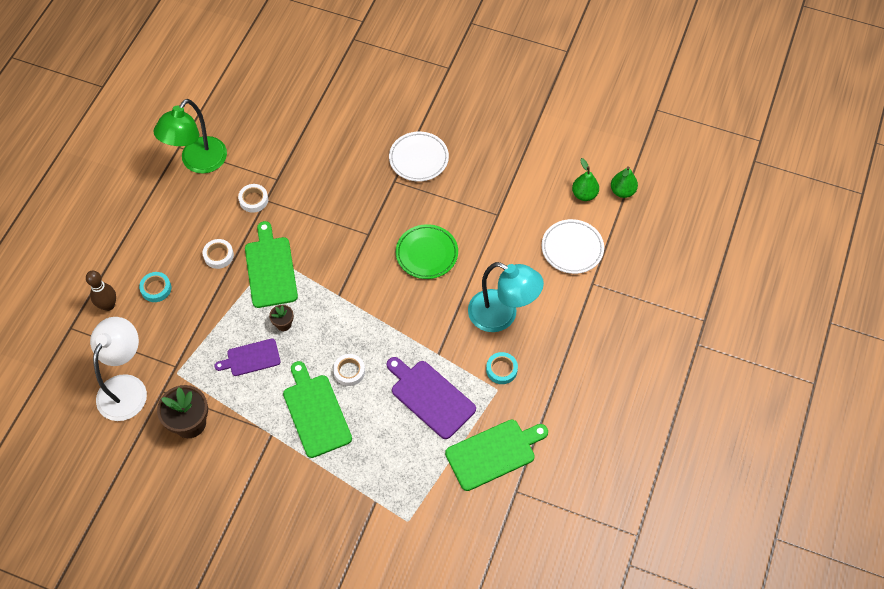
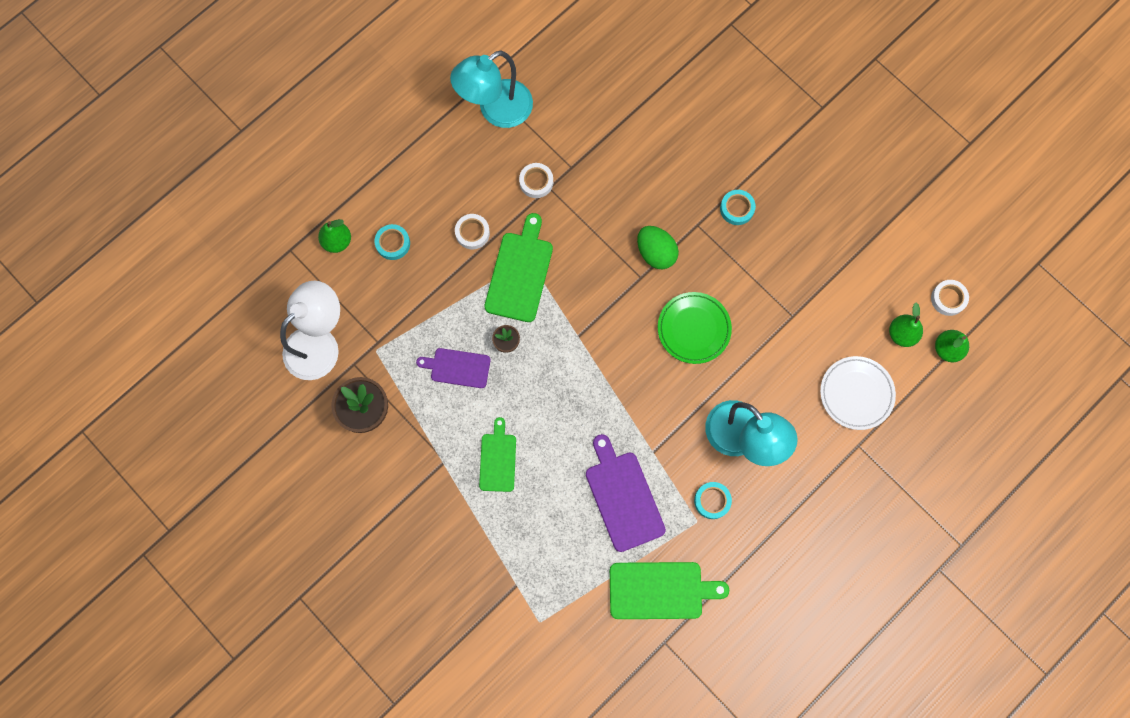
camera: 25 degrees right, 15 degrees up
(108, 305) = (337, 241): brown bowling pin -> green pear
(198, 162) = (496, 110): green lamp -> turquoise lamp
(316, 412) = (498, 459): green cutting board -> green cutting board, size x0.64
(349, 371) = (551, 429): white tape -> white tape (948, 299)
(371, 213) = (656, 253): none -> green egg
(418, 158) = (737, 209): white plate -> turquoise tape

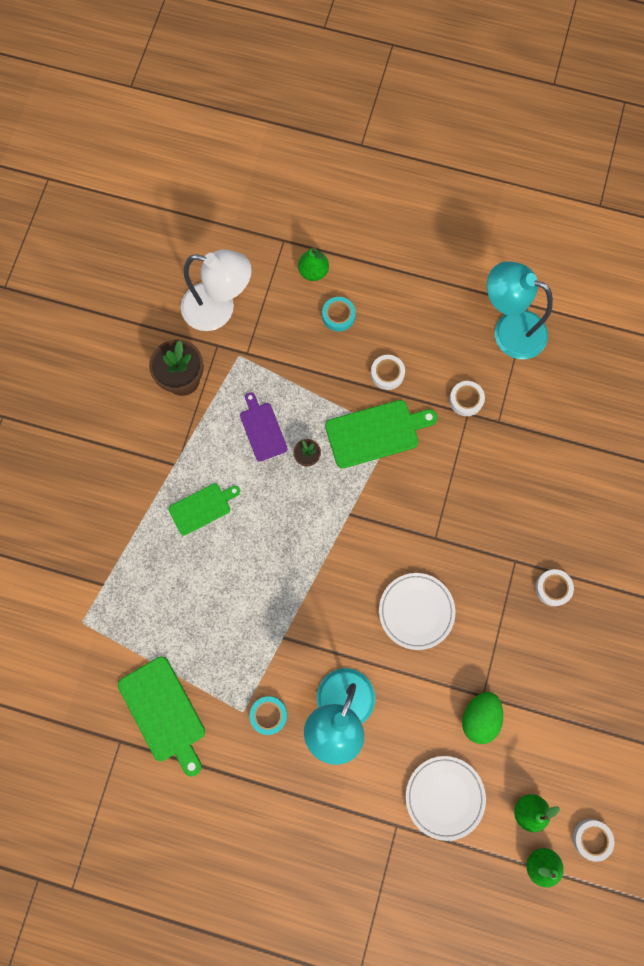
camera: 60 degrees right, 0 degrees up
(623, 497) = (228, 633): purple cutting board -> none
(656, 253) = (466, 538): green egg -> green egg (479, 717)
(693, 329) = (416, 611): green plate -> white plate
(737, 209) = (553, 588): turquoise tape -> white tape

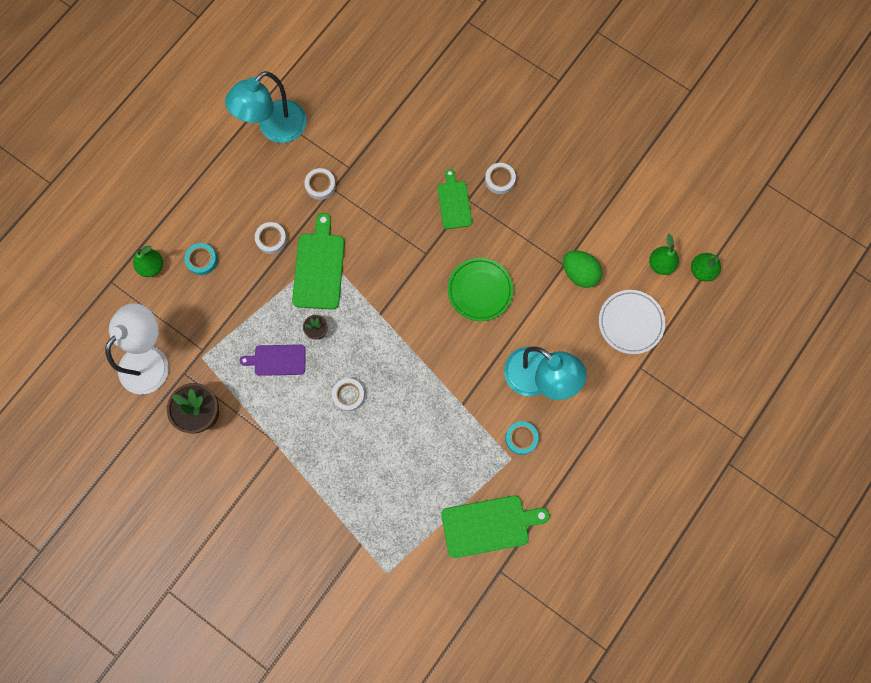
camera: 70 degrees left, 0 degrees up
(202, 508) = (326, 435): green cutting board -> green cutting board (454, 202)
(416, 611) = (480, 290): white plate -> green plate
(591, 839) = (695, 227): white tape -> white tape (348, 395)

